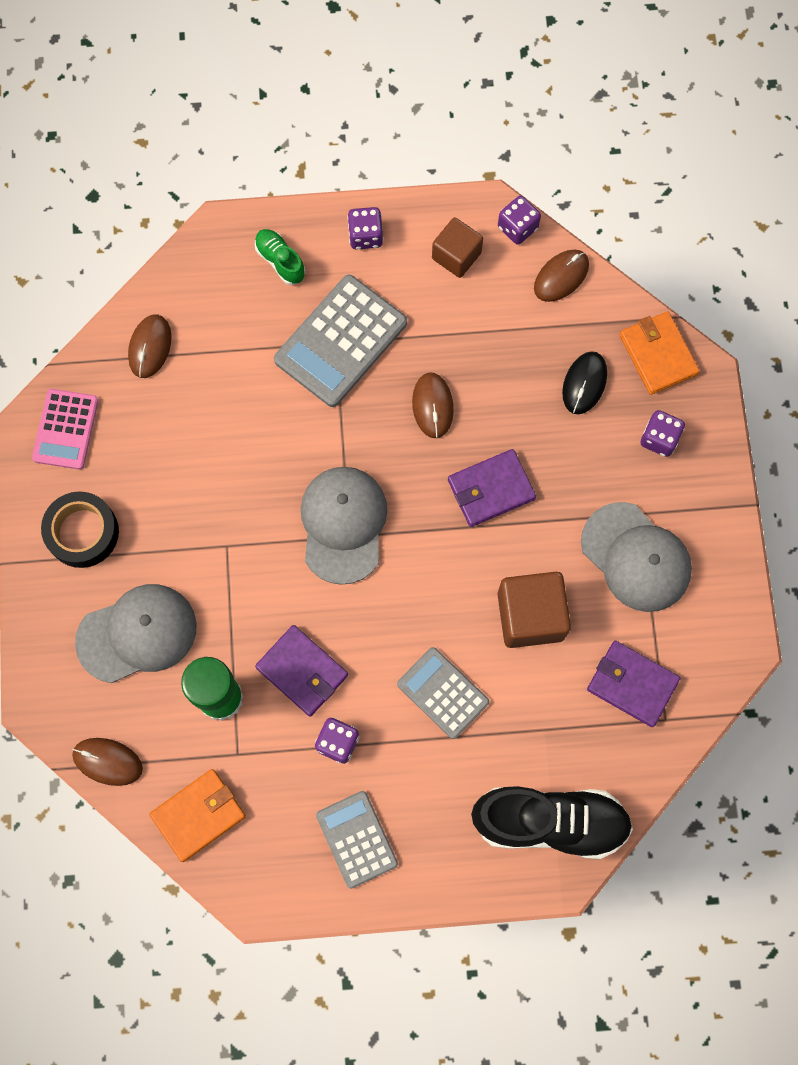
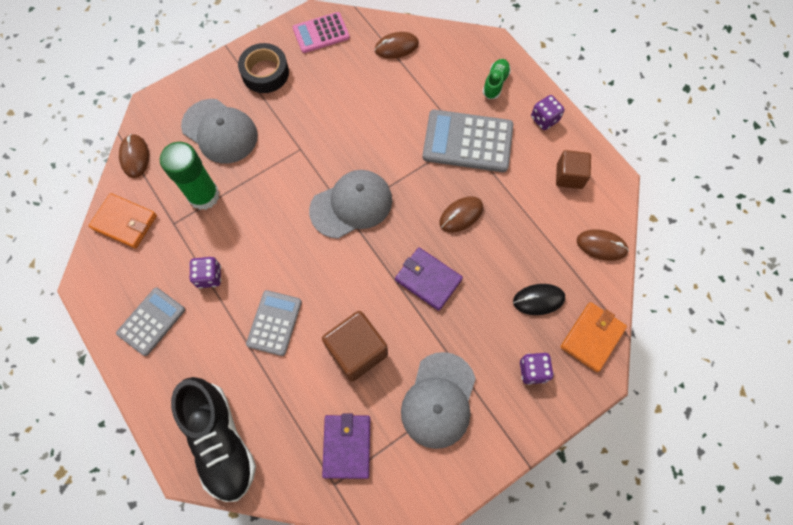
camera: 60 degrees right, 5 degrees down
(302, 671) = (244, 232): purple wallet -> none
(517, 227) = (615, 201): purple dice -> none

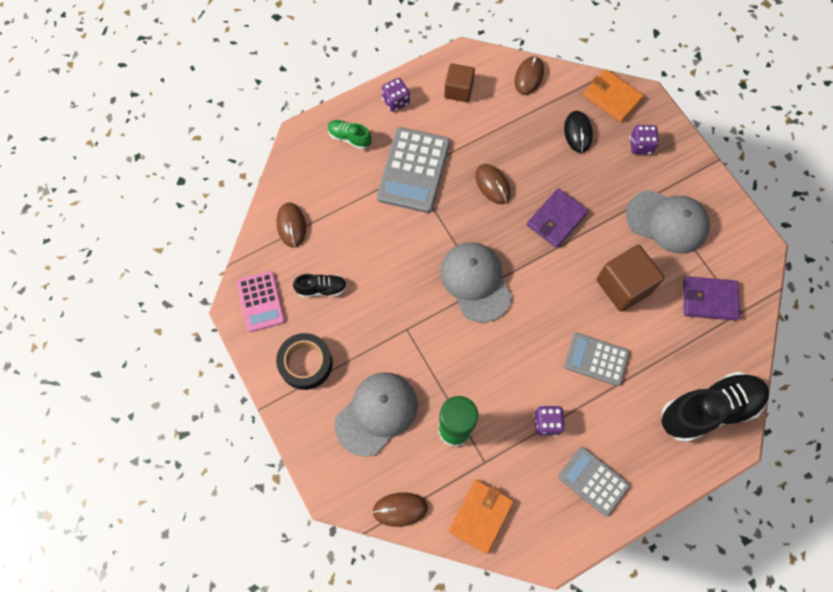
camera: 85 degrees left, 0 degrees up
(336, 77) = (321, 289): none -> black shoe

